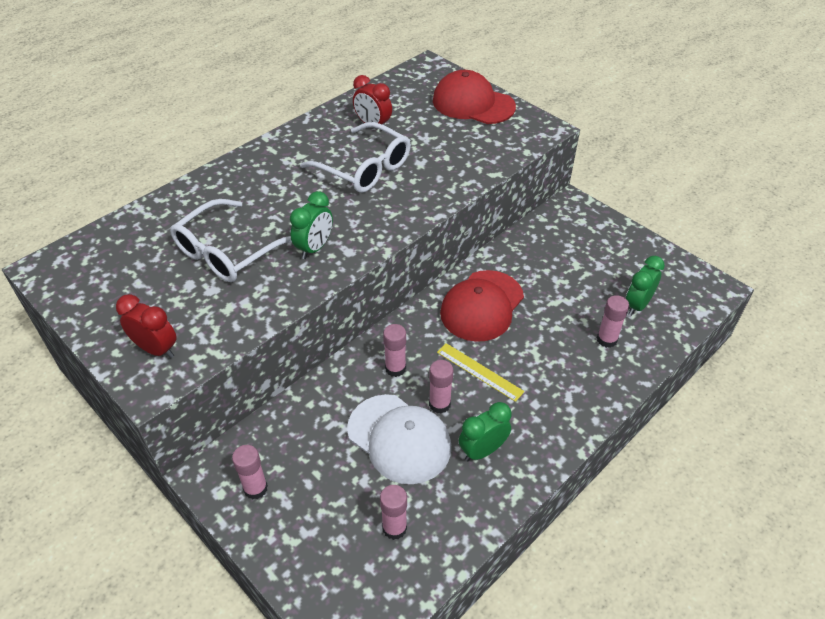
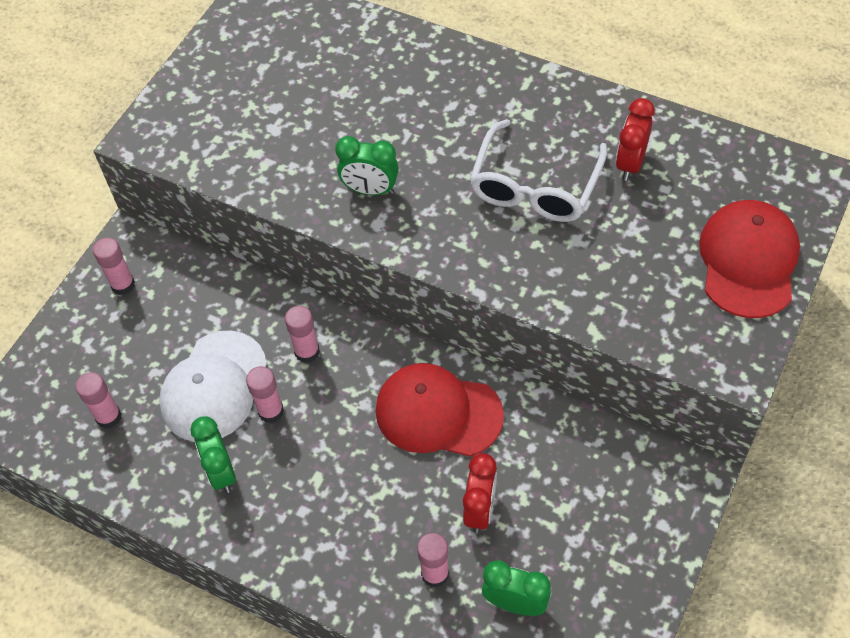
camera: 75 degrees right, 10 degrees up
(156, 349) = (183, 121): red clock -> red clock (480, 510)
(228, 251) = (335, 117): white glasses -> none
(479, 371) = (331, 439): yellow ruler -> none
(482, 450) = (221, 472): green clock -> green clock turned 150 degrees counterclockwise

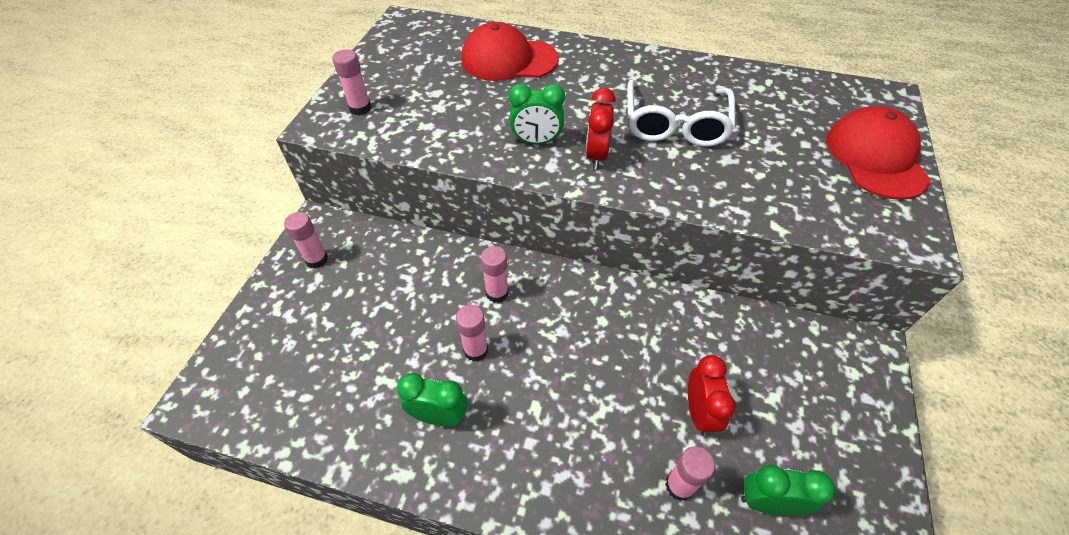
camera: 15 degrees left, 5 degrees down
(108, 417) = (316, 380): pink glue stick -> pink glue stick (360, 108)
(214, 387) = (417, 336): white cap -> none
(221, 472) = (439, 416): green clock -> green clock turned 135 degrees clockwise
(438, 413) = (630, 328): red cap -> red cap (508, 60)
(630, 163) = (744, 101): red clock -> red clock (596, 156)

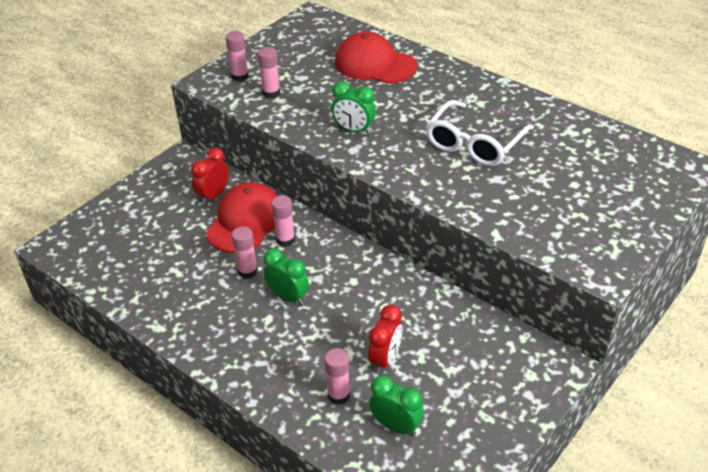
camera: 25 degrees right, 10 degrees down
(317, 259) = (169, 181): pink glue stick -> pink glue stick (271, 93)
(439, 416) = (199, 303): green clock -> green clock (288, 297)
(596, 156) = (393, 151): red clock -> red clock (213, 195)
(875, 157) = (627, 209): red cap -> red cap (245, 221)

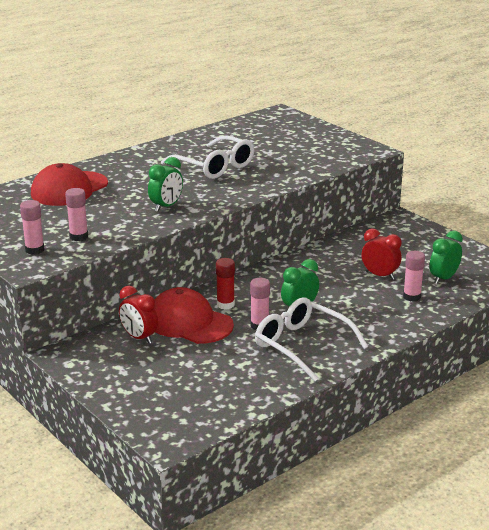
camera: 80 degrees left, 15 degrees down
(213, 310) = (302, 346): none -> white glasses
(285, 240) = (225, 304): pink glue stick -> red glue stick

